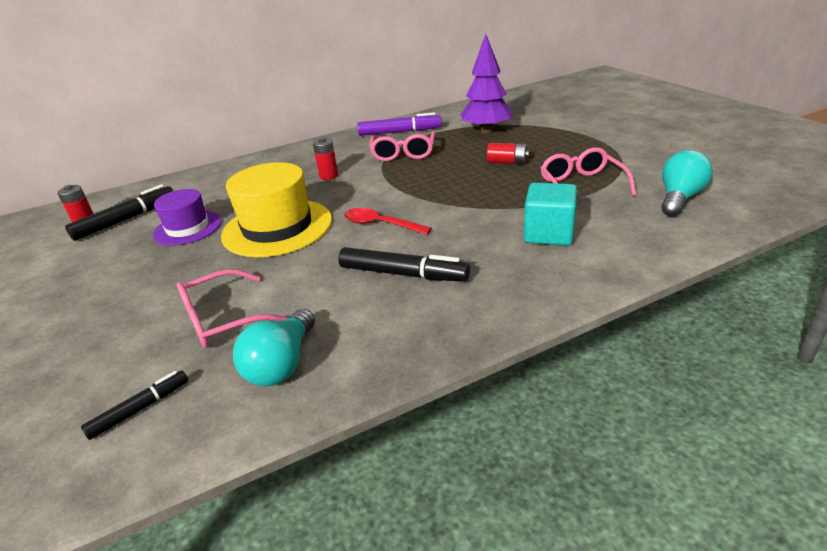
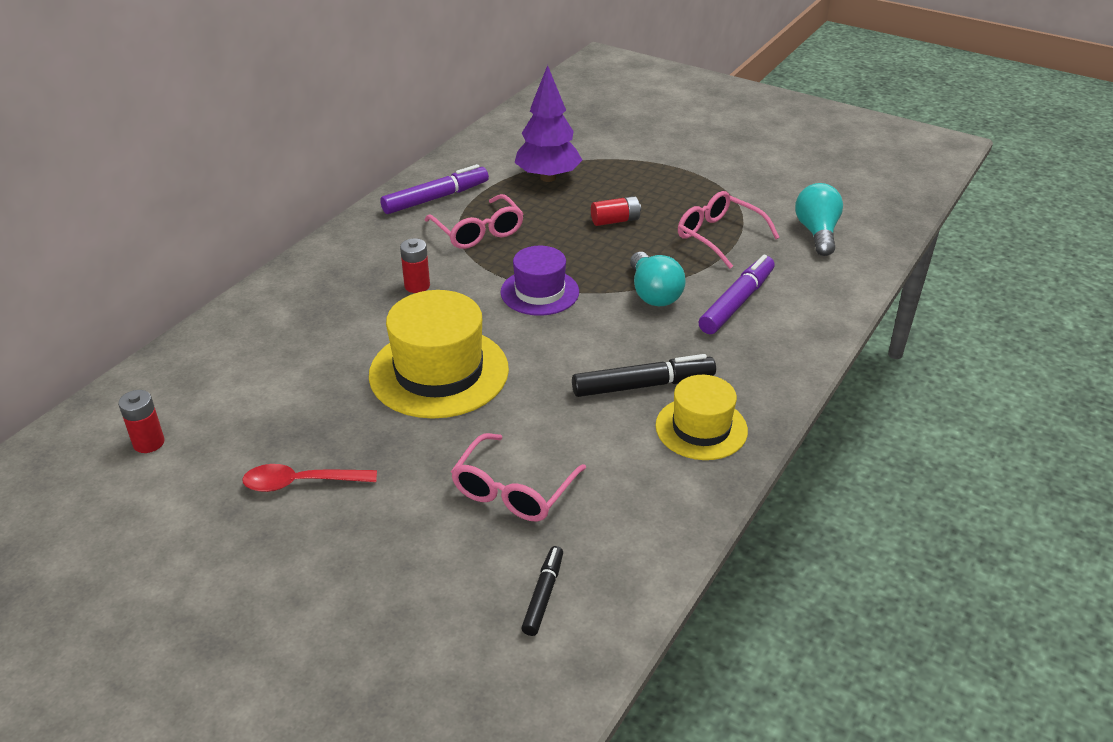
camera: 35 degrees left, 5 degrees up
(126, 219) = (204, 419): black marker -> none
(188, 228) = (317, 405): purple hat -> purple hat (539, 292)
(282, 364) = (627, 508): turquoise light bulb -> turquoise light bulb (653, 293)
(380, 224) = (558, 336): red spoon -> red spoon (301, 483)
(413, 321) = (701, 428): none -> yellow hat
(549, 234) = (736, 302): turquoise cube -> purple marker

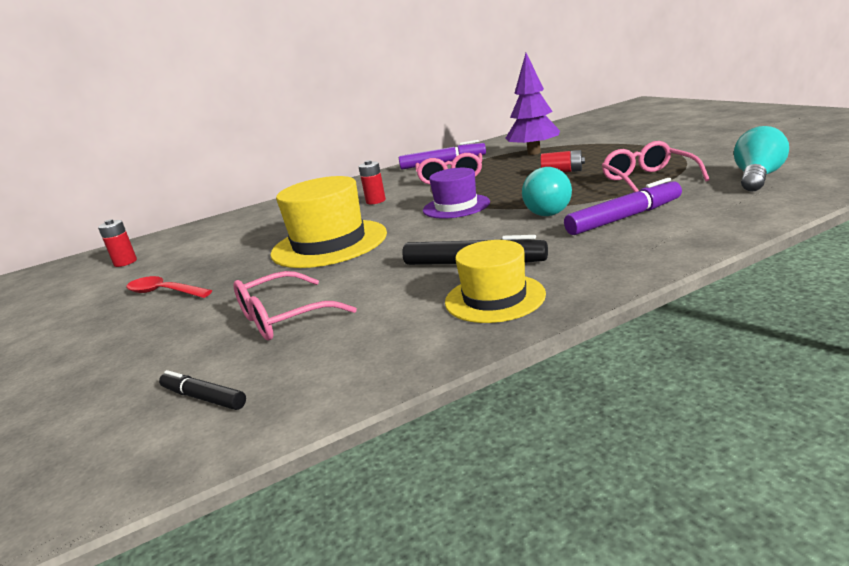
camera: 35 degrees right, 15 degrees down
(543, 595) = (203, 398): black marker -> black marker turned 105 degrees counterclockwise

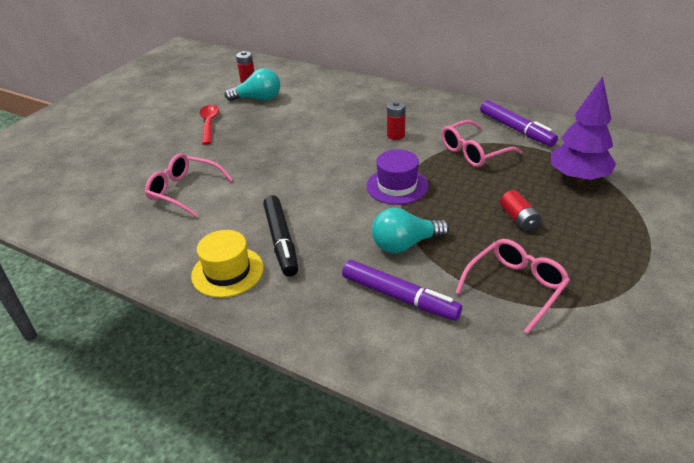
camera: 55 degrees right, 15 degrees up
(203, 398) = (98, 207): black marker -> none
(329, 243) = (300, 154): yellow hat -> none
(757, 178) = (554, 371): turquoise light bulb -> turquoise light bulb (258, 99)

